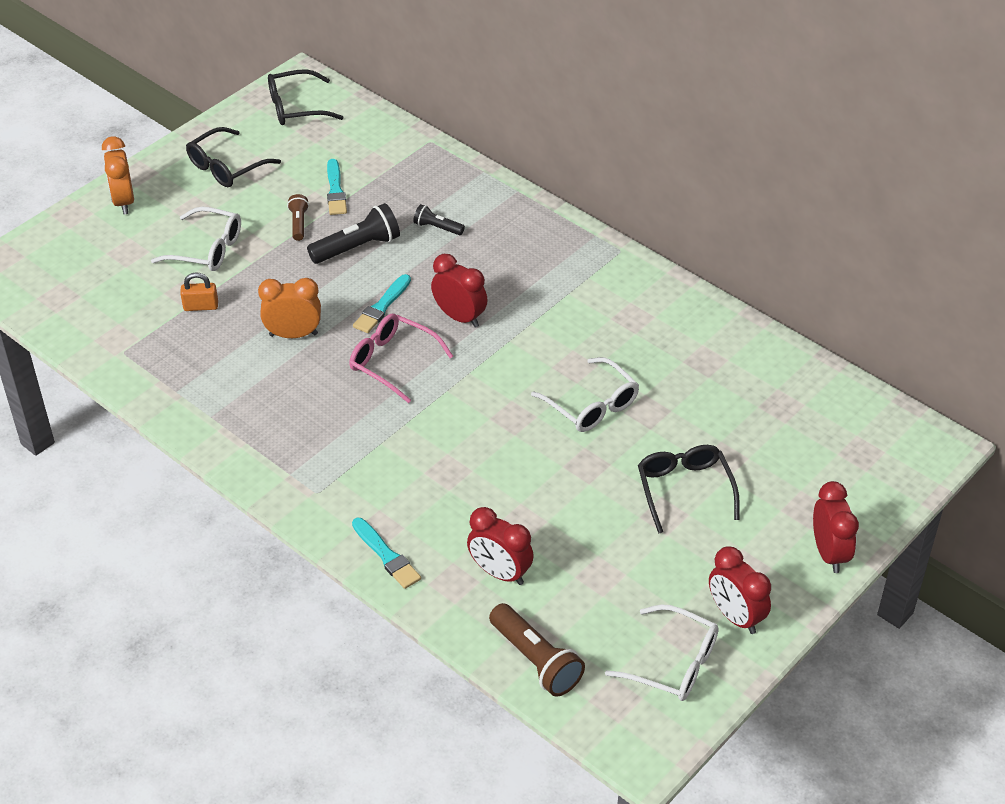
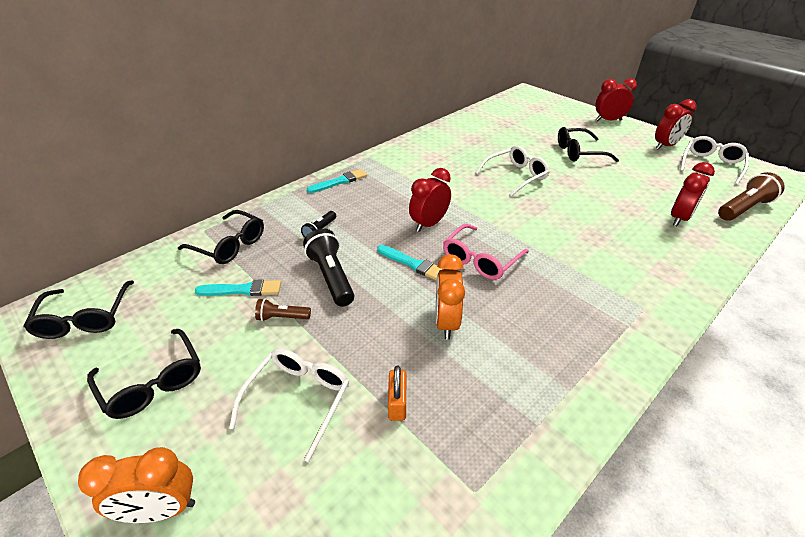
camera: 85 degrees left, 5 degrees down
(386, 555) = (693, 269): turquoise brush -> turquoise brush (339, 181)
(405, 166) = (229, 245): none -> black glasses

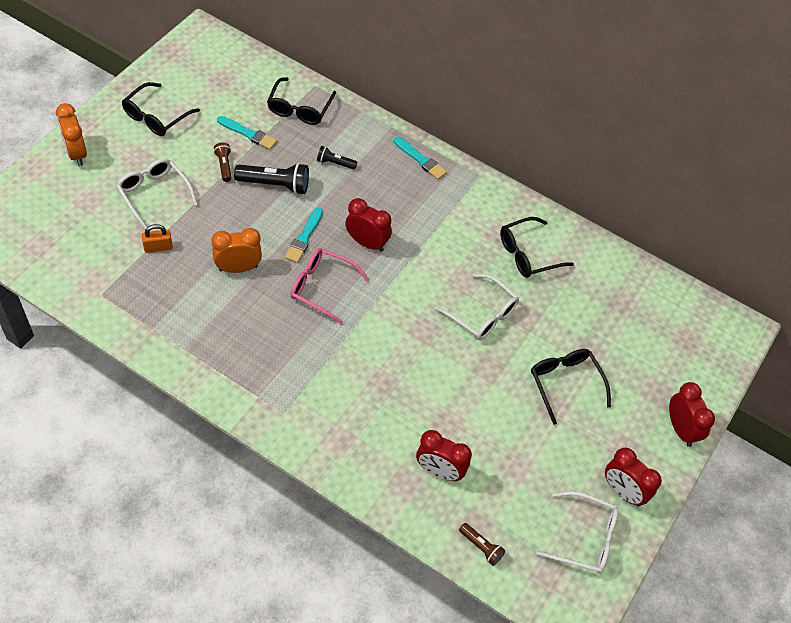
camera: 70 degrees right, 15 degrees up
(85, 318) = (203, 59): black glasses -> black glasses (528, 254)
(242, 290) = (248, 134): turquoise brush -> turquoise brush turned 45 degrees counterclockwise
(298, 399) = (154, 194): white glasses -> white glasses turned 135 degrees counterclockwise
(331, 277) = (275, 185): black flashlight -> black flashlight turned 45 degrees clockwise
(743, 208) = (481, 547): brown flashlight -> brown flashlight, size x0.56

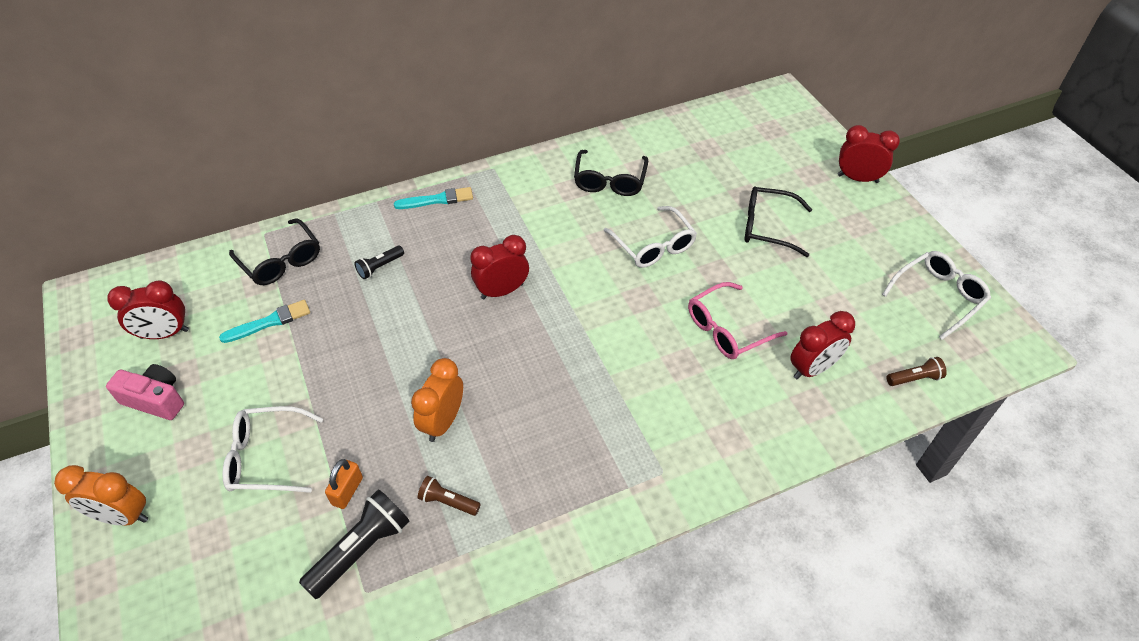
camera: 50 degrees left, 5 degrees down
(156, 117) = (155, 400): black glasses -> pink camera
(224, 166) = (291, 366): brown flashlight -> brown flashlight (448, 501)
(275, 185) = (361, 332): black flashlight -> black flashlight (361, 550)
(304, 237) = (452, 340): turquoise brush -> none
(321, 287) = (527, 357): pink glasses -> pink glasses (727, 329)
(482, 314) = (653, 246): white glasses -> white glasses turned 75 degrees clockwise
(622, 491) = (902, 246): red clock -> red clock (164, 334)

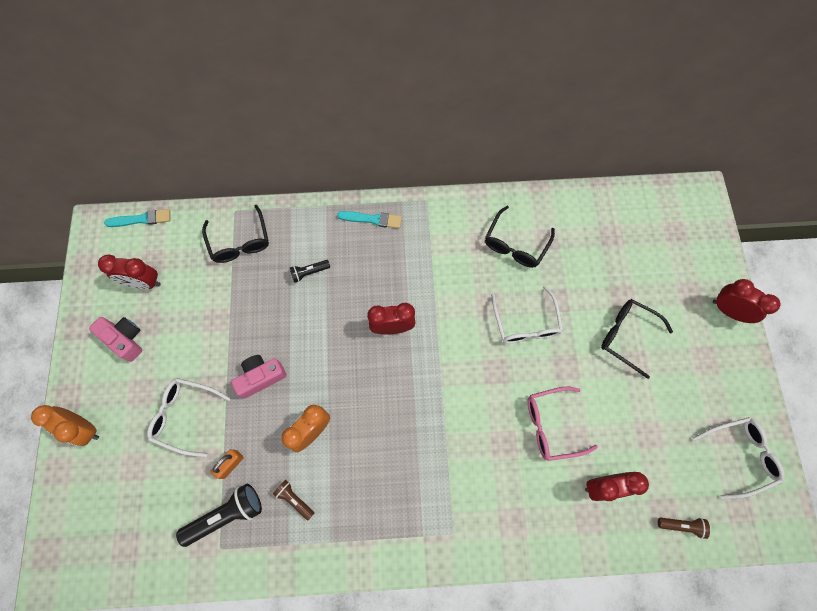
camera: 20 degrees right, 20 degrees up
(269, 322) = (217, 297): turquoise brush -> turquoise brush (141, 219)
(356, 386) = (261, 377): none -> pink camera

